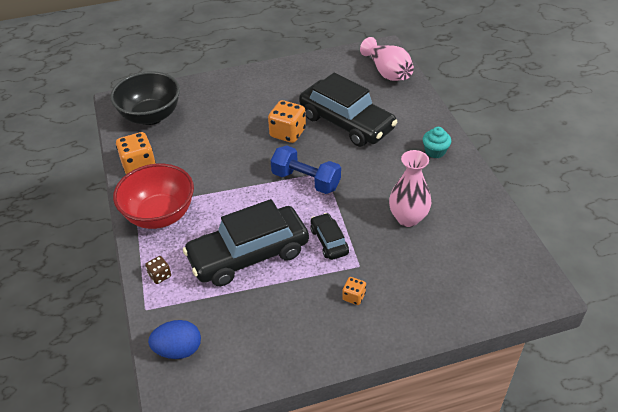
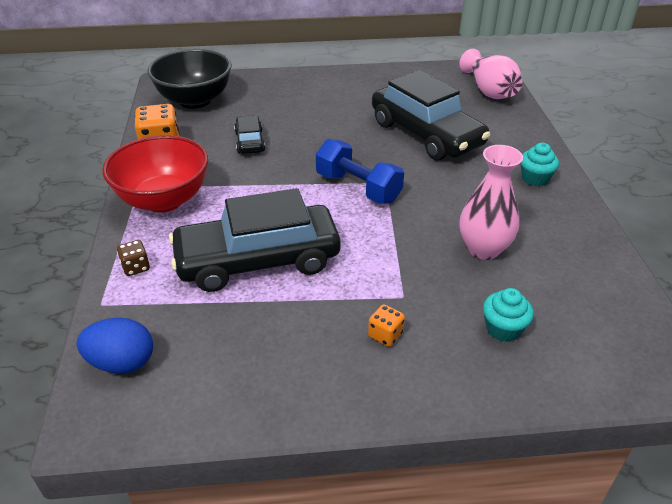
camera: 10 degrees right, 5 degrees down
(287, 133) = (350, 136): orange dice -> none
(329, 241) = (369, 260): black car -> black car (250, 141)
(431, 278) = (503, 328): none -> turquoise cupcake

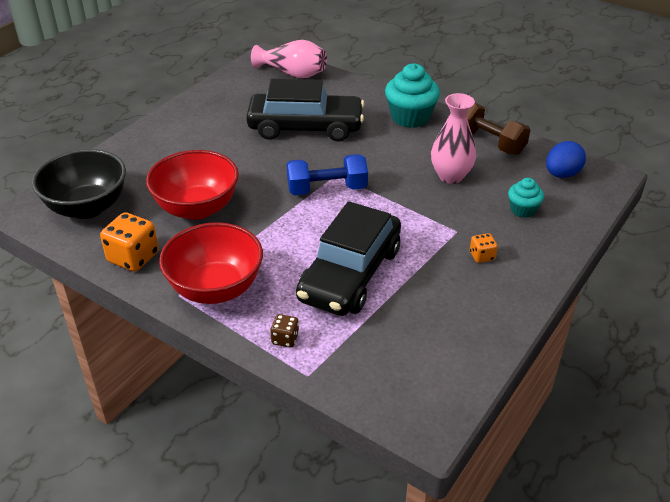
camera: 50 degrees left, 0 degrees up
(122, 363) = (385, 388): blue egg -> blue egg (561, 174)
(250, 141) = (197, 208): black car -> red bowl
(535, 178) = (410, 117): turquoise cupcake -> turquoise cupcake, size x1.78
(580, 246) = (489, 142): none -> brown dumbbell

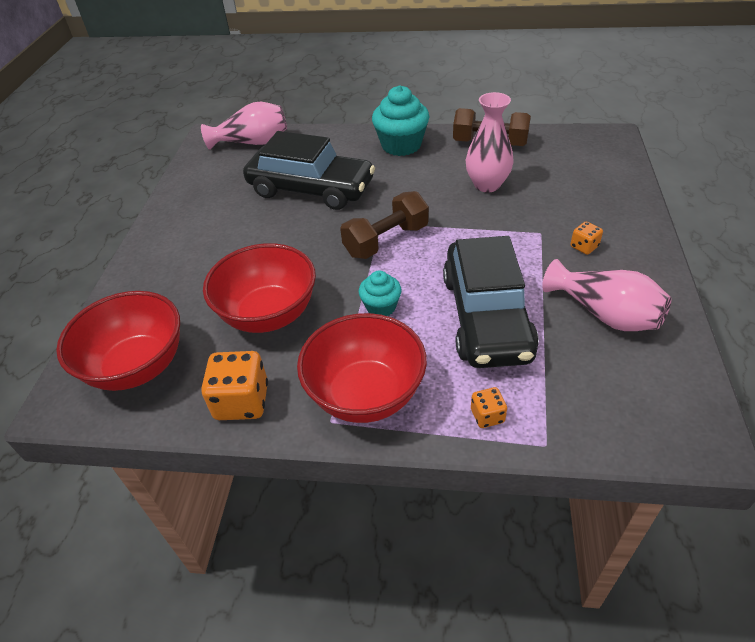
camera: 25 degrees left, 5 degrees up
(87, 207) = (137, 366): black bowl -> red bowl
(285, 339) = (487, 416): brown dice -> orange dice
(305, 127) = (311, 189): black car -> black car turned 45 degrees clockwise
(327, 189) = (386, 241): blue dumbbell -> brown dumbbell
(444, 311) = (604, 314): none -> pink vase
(523, 210) = (575, 191): turquoise cupcake -> turquoise cupcake (381, 307)
(561, 174) = (575, 149): blue egg -> none

